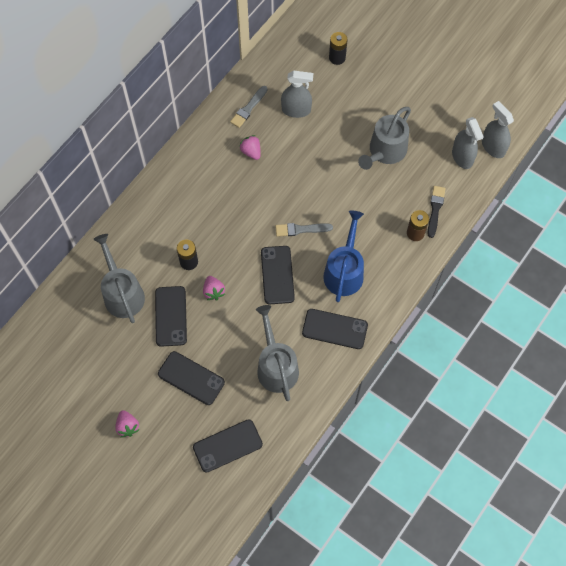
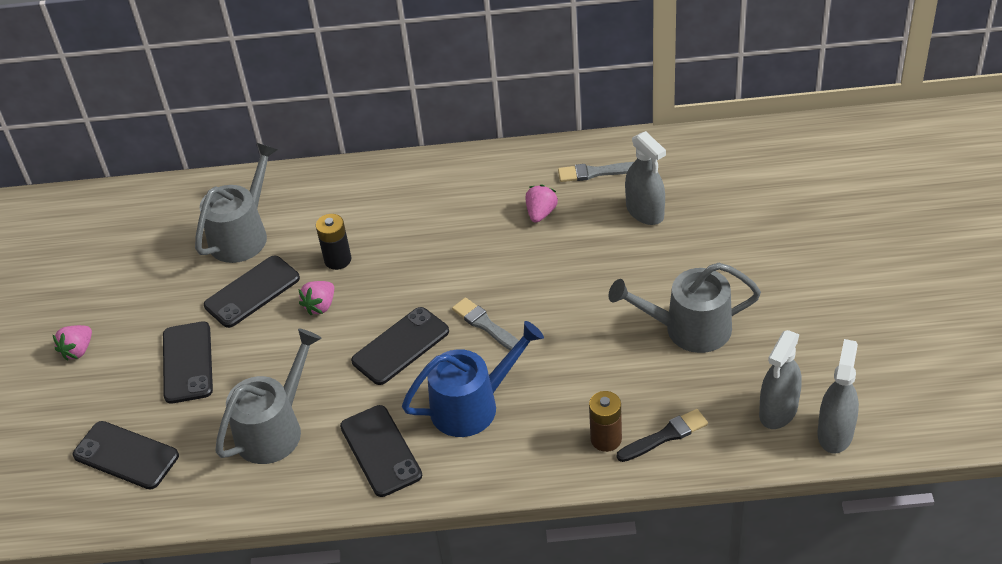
camera: 55 degrees right, 20 degrees down
(337, 58) = (763, 197): black battery -> none

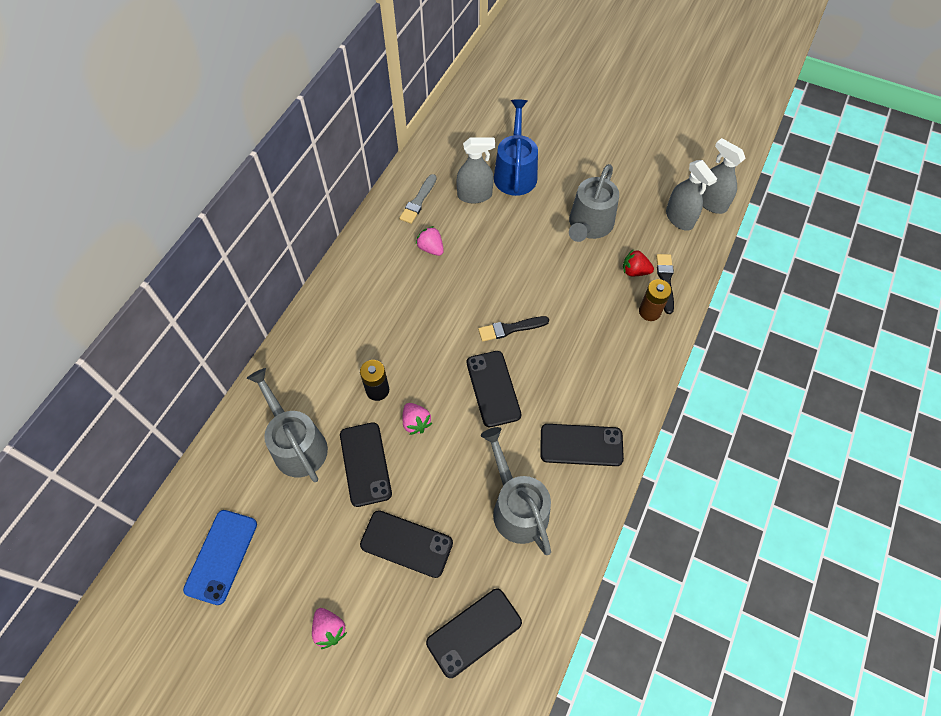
camera: 65 degrees left, 15 degrees up
(107, 245) = (221, 556): none -> blue phone
(472, 405) = (576, 371): blue watering can -> blue watering can (515, 173)
(486, 325) = (510, 329): grey brush -> black brush
(655, 400) = (634, 271): none -> red strawberry

